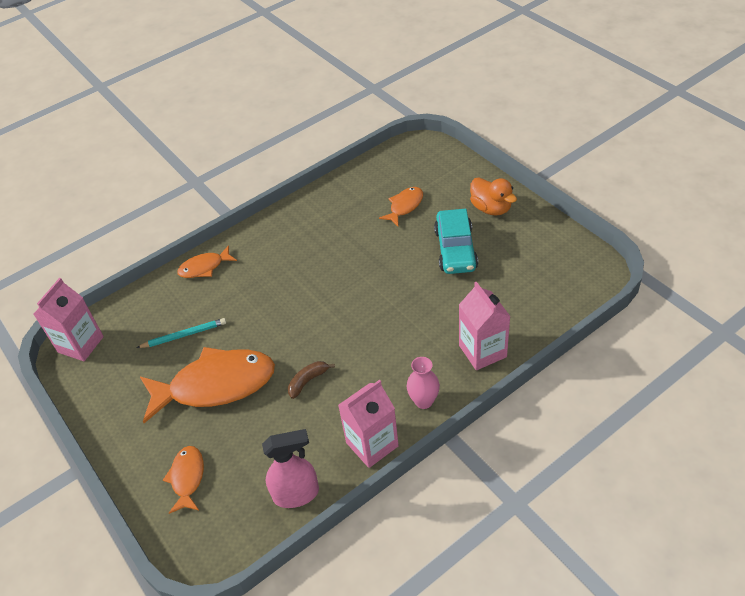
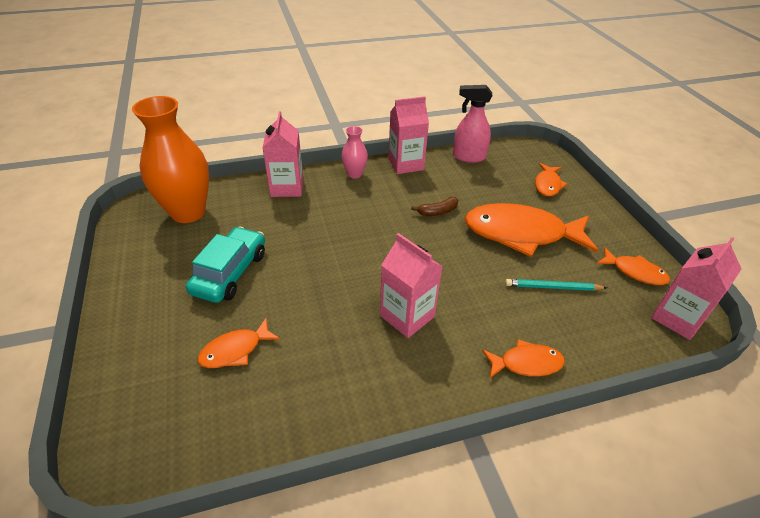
camera: 165 degrees left, 5 degrees down
(106, 380) = (635, 272): none -> orange fish
(299, 268) = (407, 316): none -> pink carton
(491, 208) = (147, 305): orange duck -> none
(548, 285) = (188, 212): none -> orange vase

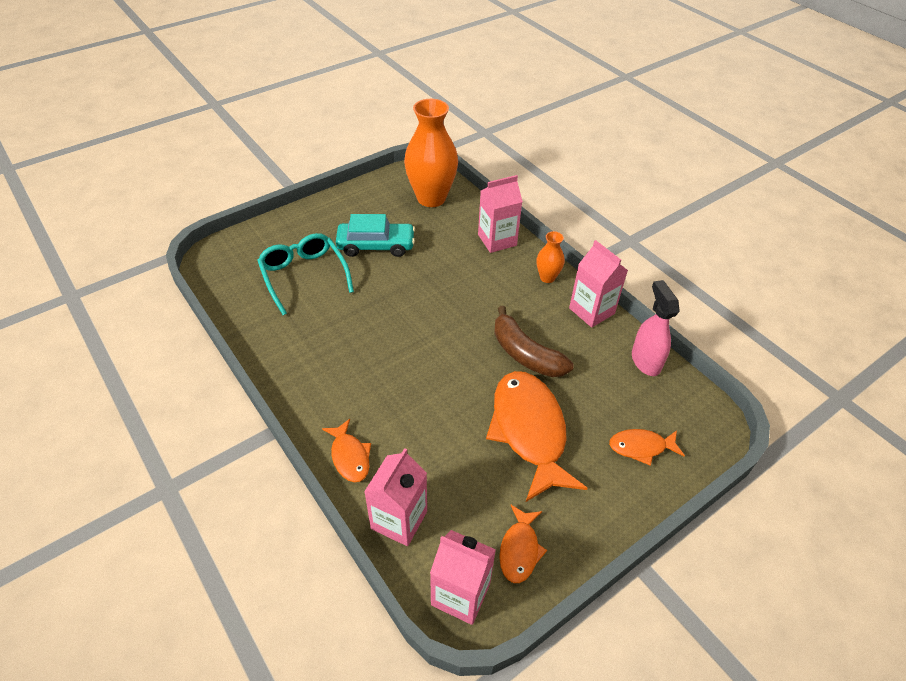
camera: 70 degrees right, 5 degrees up
(235, 350) = (304, 276): orange fish -> turquoise glasses
(354, 174) = (547, 277): pink vase -> orange vase
(407, 316) = (373, 362): pink carton -> pink carton (399, 520)
(437, 212) = (525, 354): brown banana -> brown banana, size x1.90
(553, 287) = (457, 468): turquoise pencil -> none

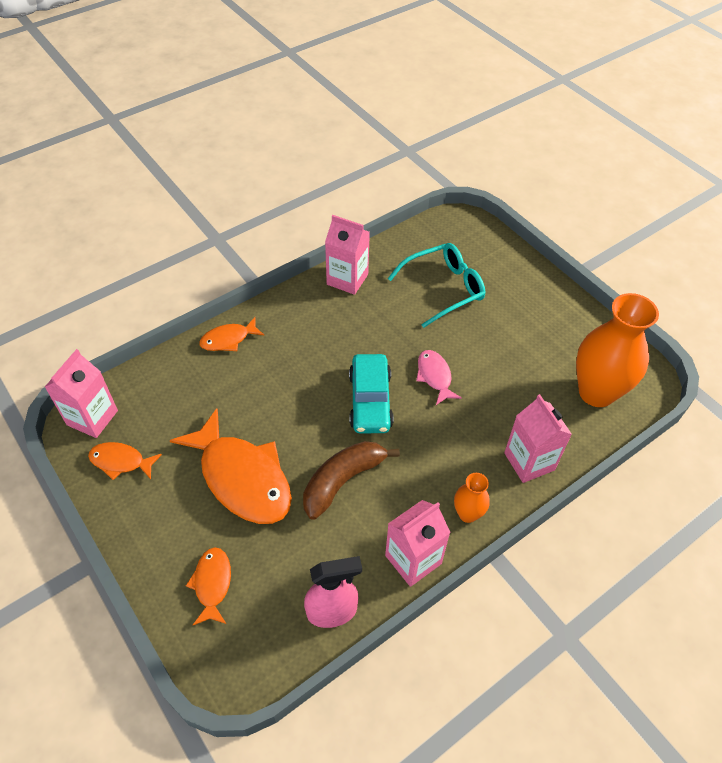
camera: 90 degrees right, 5 degrees up
(376, 246) = (498, 343): turquoise car -> turquoise car (370, 401)
(399, 520) = (164, 375): pink carton -> pink carton (347, 279)
(411, 288) = (434, 376): none -> pink fish
(529, 431) = (242, 477): orange fish -> orange fish turned 60 degrees clockwise

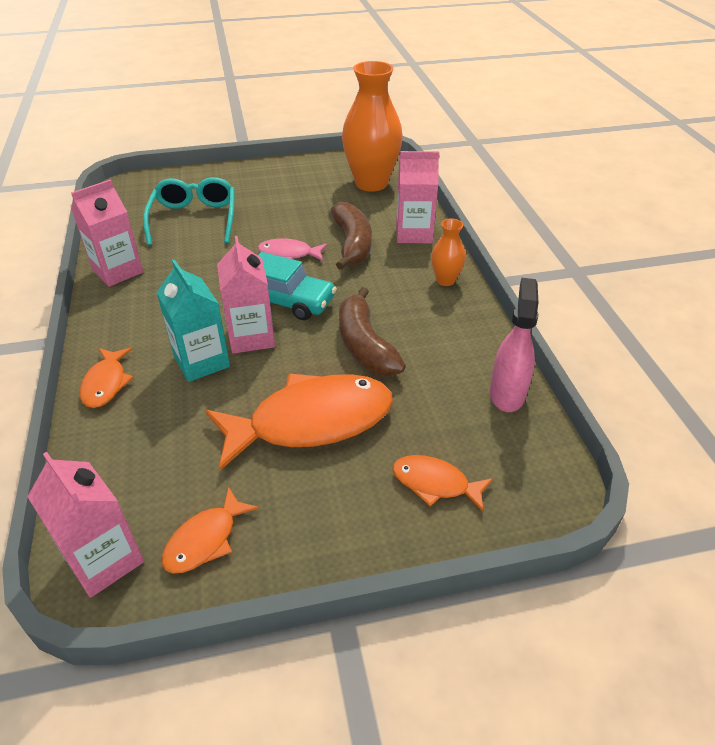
camera: 65 degrees left, 10 degrees down
(274, 381) = (201, 361): none -> turquoise carton
(413, 559) = (475, 325): pink carton -> pink carton (251, 337)
(479, 417) = (352, 244): none -> brown banana

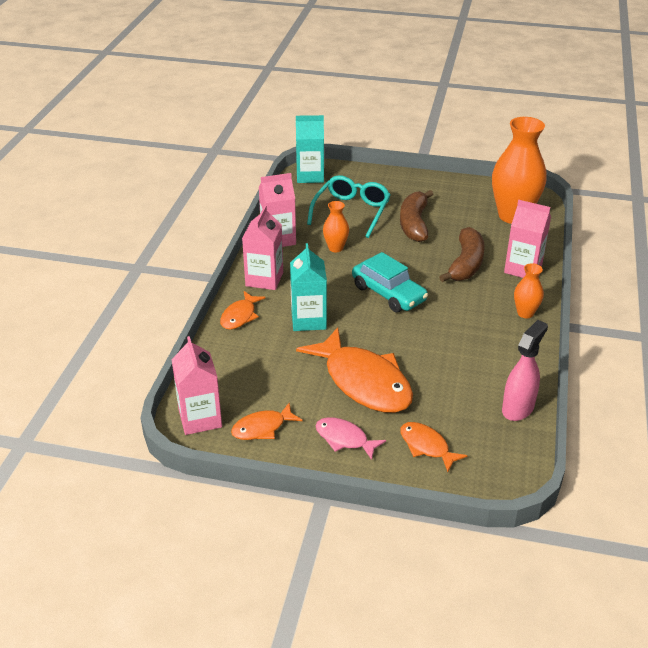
camera: 25 degrees right, 5 degrees down
(127, 191) = (310, 176): none -> turquoise carton
(195, 264) = (335, 248): none -> orange vase
(251, 337) = (351, 313): pink carton -> pink carton (264, 279)
(289, 254) = (410, 259): pink fish -> pink fish (344, 439)
(311, 421) = (363, 382): orange fish -> orange fish turned 45 degrees clockwise
(364, 345) = (431, 343): brown banana -> brown banana (414, 224)

